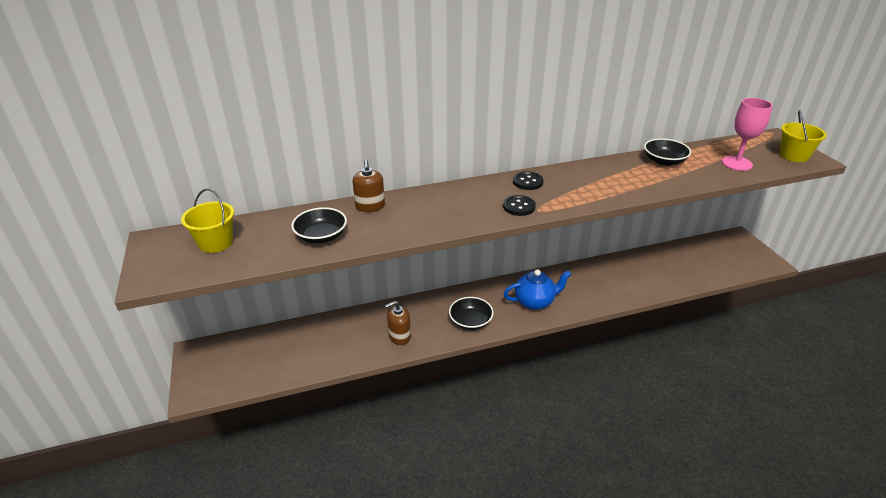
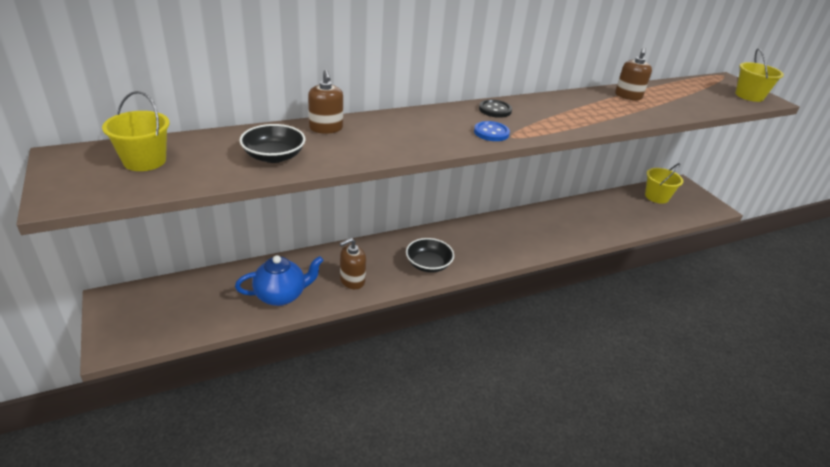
camera: 10 degrees left, 0 degrees up
(519, 207) = (491, 132): black button -> blue button
(535, 302) = (493, 244): blue teapot -> blue teapot (281, 295)
(664, 161) = (628, 96): black bowl -> brown soap dispenser
(708, 251) = (656, 197): none -> yellow bucket
(737, 163) = (698, 100): pink goblet -> none

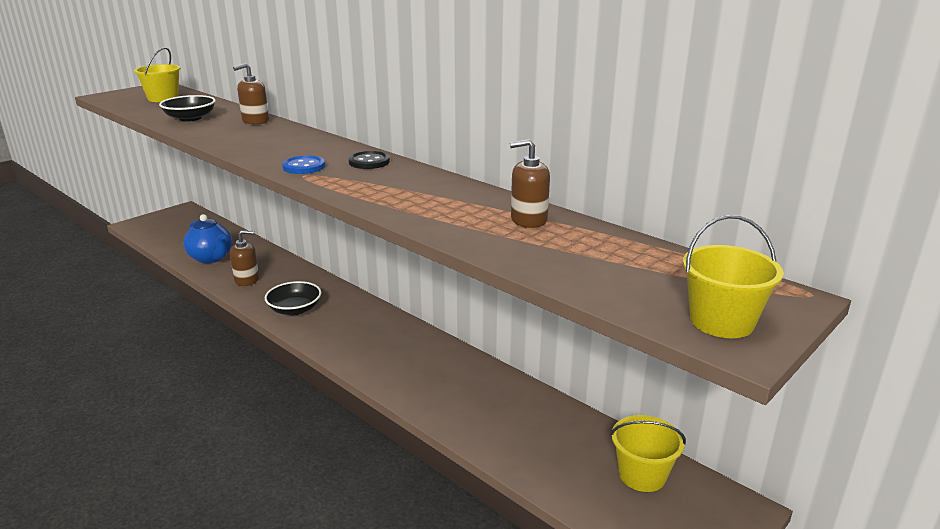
camera: 70 degrees right, 10 degrees down
(352, 280) = (247, 280): brown soap dispenser -> brown soap dispenser turned 135 degrees clockwise

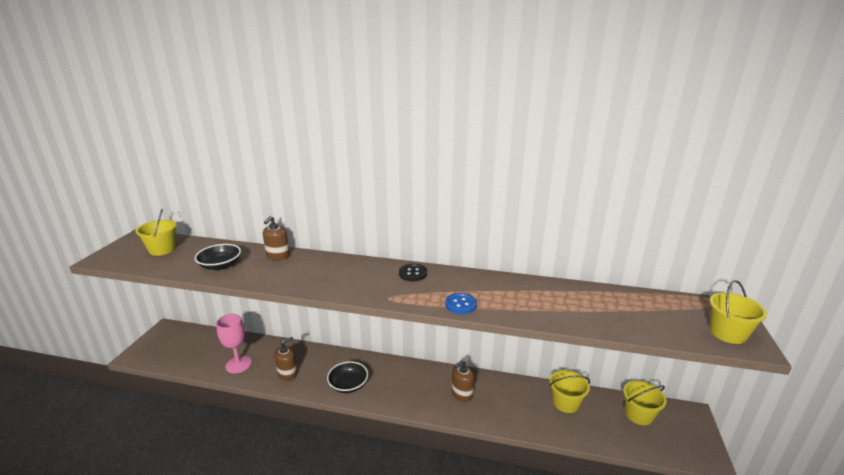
camera: 30 degrees left, 0 degrees up
(211, 258) = (238, 364): blue teapot -> pink goblet
(304, 167) = (378, 290): blue button -> blue button (460, 305)
(528, 220) = (563, 294): brown soap dispenser -> brown soap dispenser (462, 394)
(542, 420) = (565, 403): none -> yellow bucket

